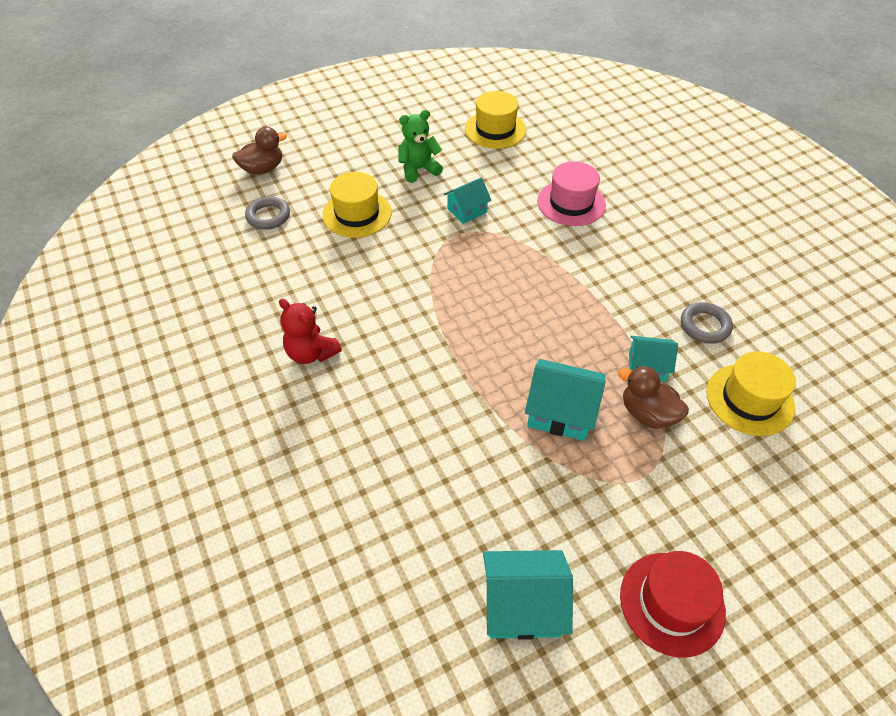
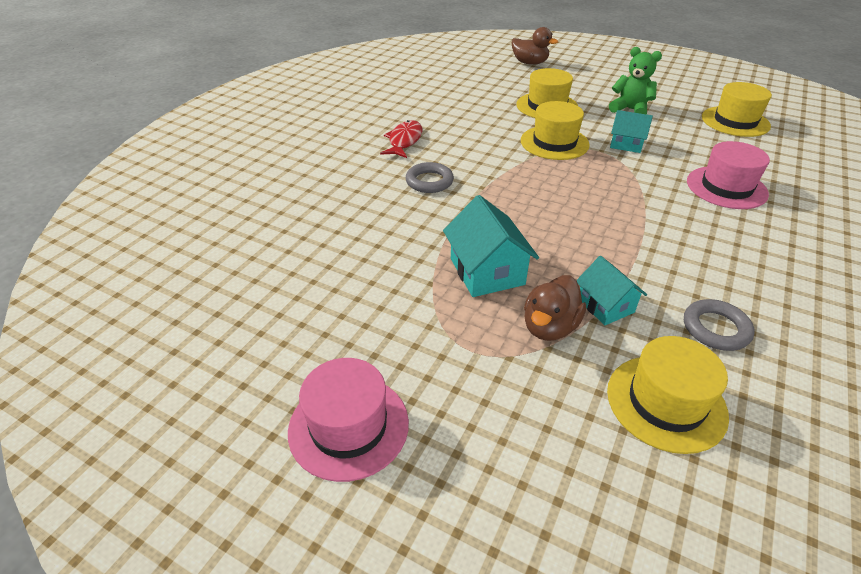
camera: 55 degrees right, 10 degrees down
(268, 216) = (494, 81): grey ring -> grey ring (429, 181)
(311, 353) = (404, 141): red teddy bear -> red fish
(422, 251) = (554, 143): none -> yellow hat
(522, 605) = (276, 324): turquoise house -> none
(647, 413) = (549, 327): brown duck -> brown duck turned 150 degrees counterclockwise
(672, 603) = (348, 426): red hat -> pink hat

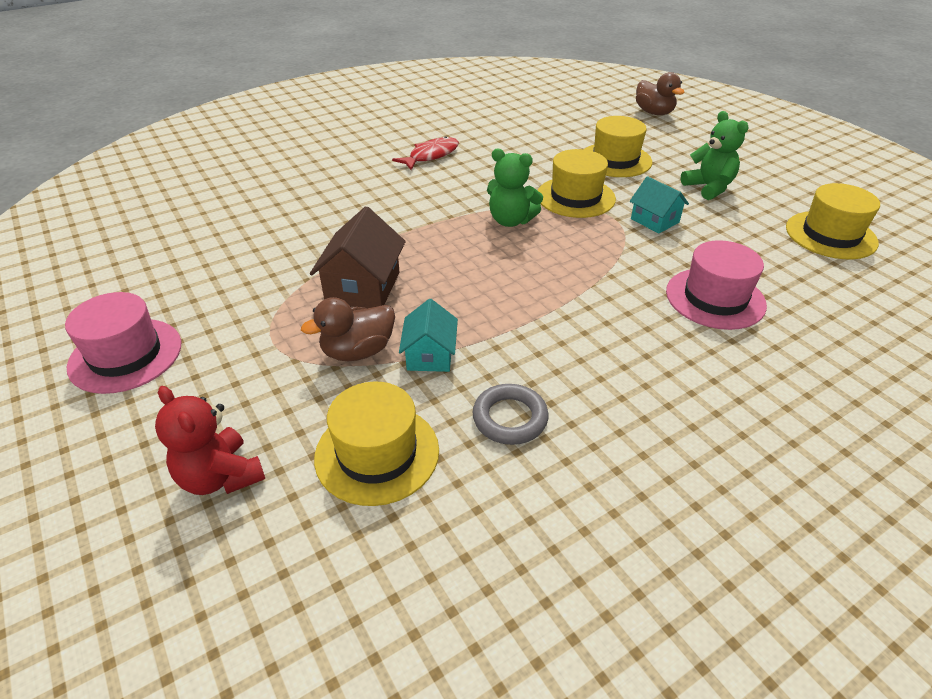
camera: 30 degrees right, 0 degrees up
(429, 181) = (409, 197): grey ring -> none
(487, 271) = (363, 287): turquoise house -> brown house
(531, 176) = (510, 220): none -> green teddy bear
(577, 489) = (221, 476): none -> red teddy bear

